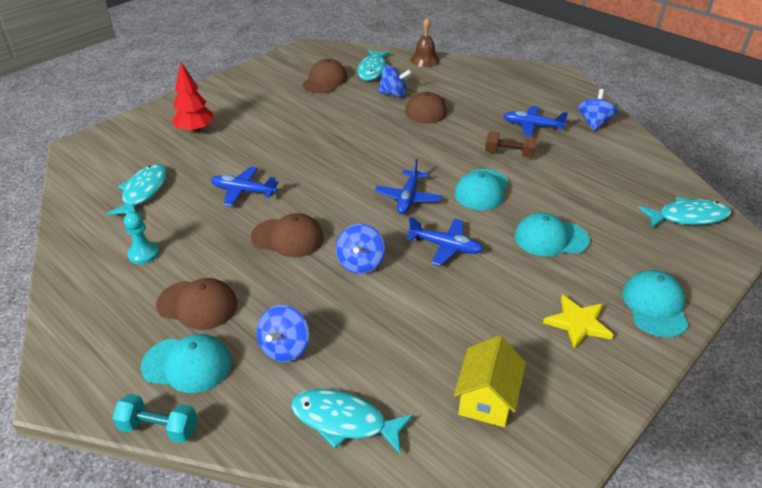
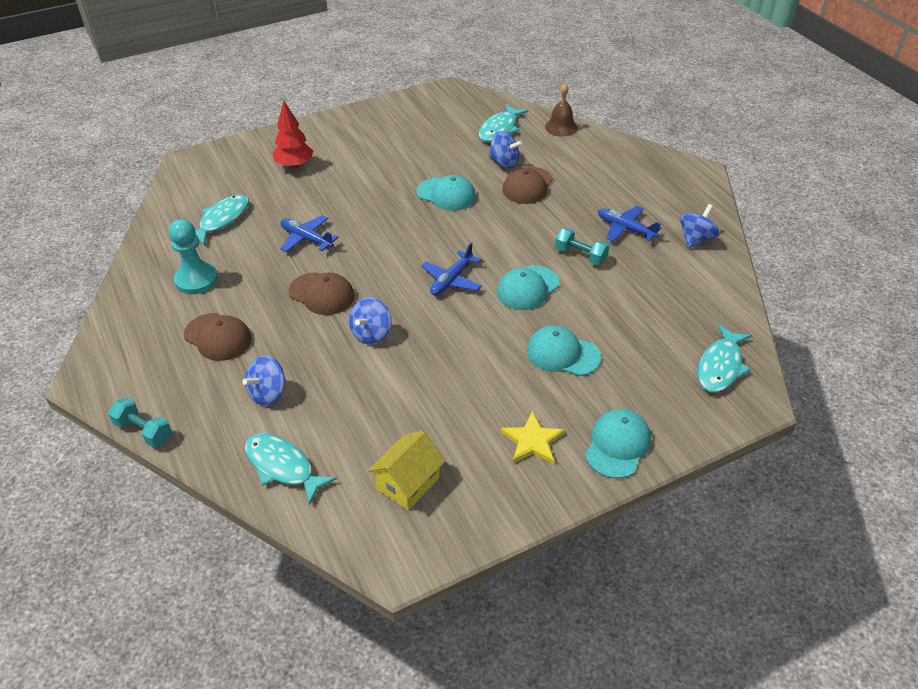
camera: 20 degrees right, 5 degrees up
(143, 254) = (196, 280): turquoise pawn -> turquoise pawn, size x1.57
(187, 364) = (187, 386): turquoise cap -> turquoise cap (446, 194)
(325, 81) = (444, 133): brown cap -> none
(446, 247) = (457, 337): blue plane -> none
(509, 154) = (580, 255): brown dumbbell -> turquoise dumbbell
(688, 217) = (720, 366): turquoise fish -> turquoise fish turned 105 degrees clockwise

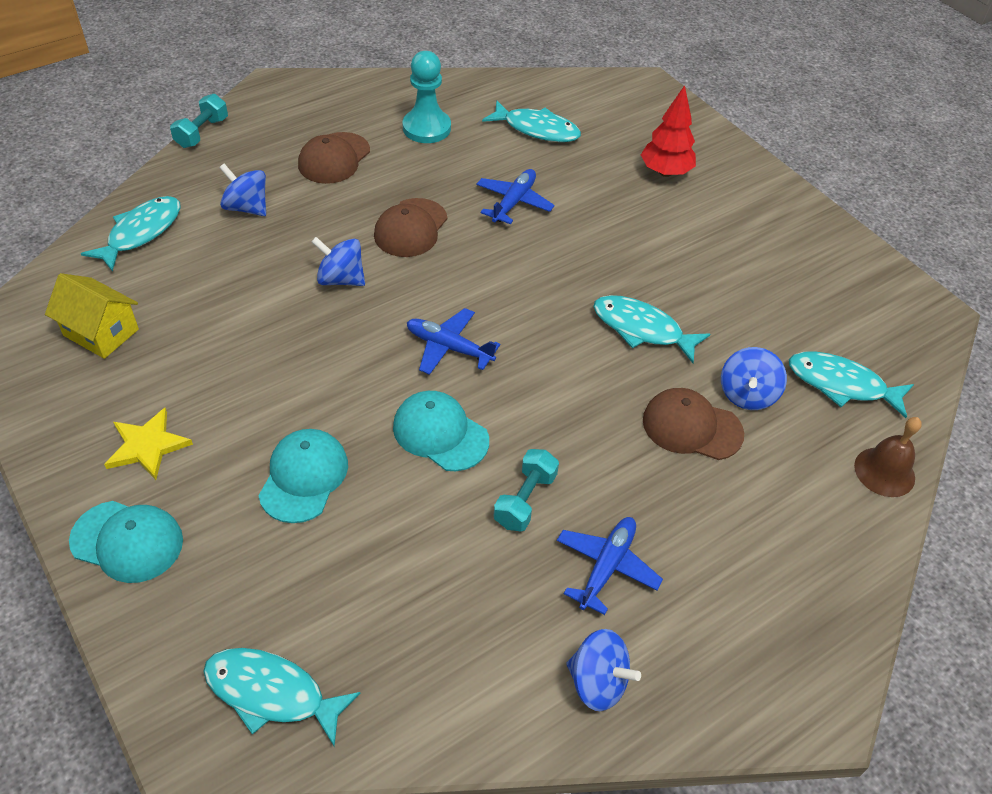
camera: 80 degrees right, 5 degrees up
(446, 194) = (642, 329): turquoise cap -> turquoise fish

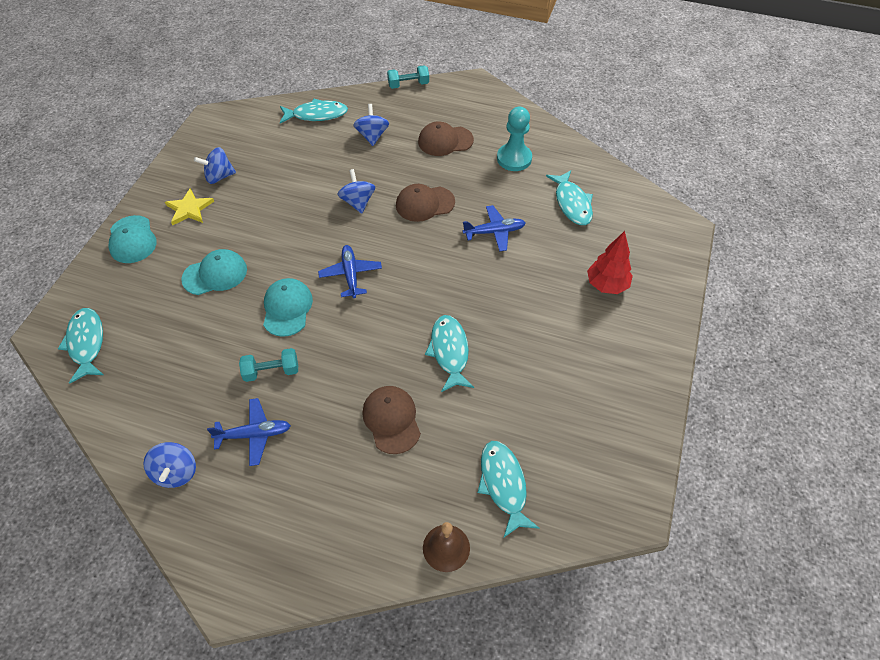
camera: 55 degrees right, 5 degrees up
(101, 332) = (242, 147): yellow house -> none
(747, 394) = (445, 435): blue spinning top -> blue spinning top (219, 177)

